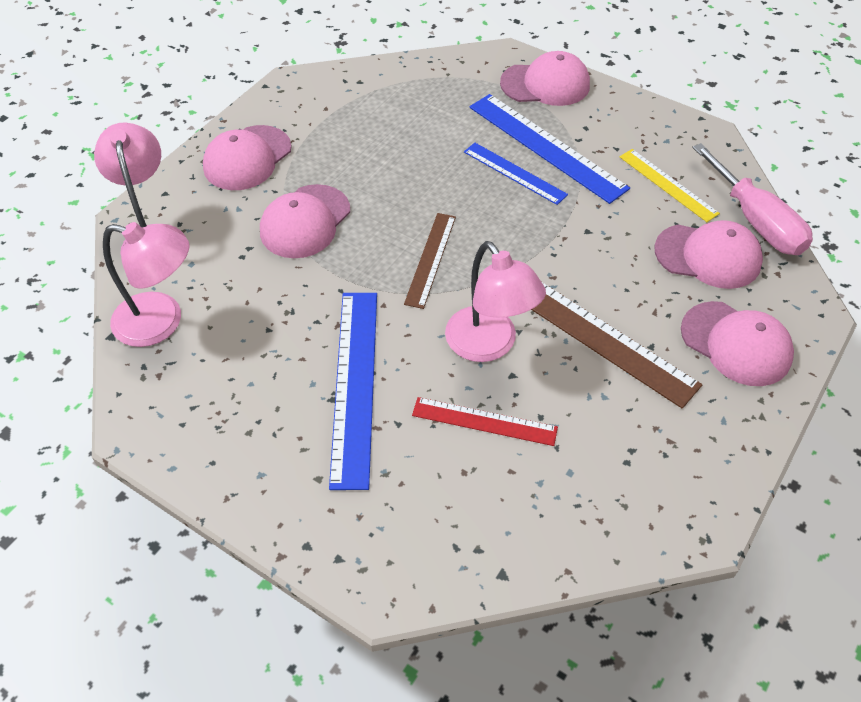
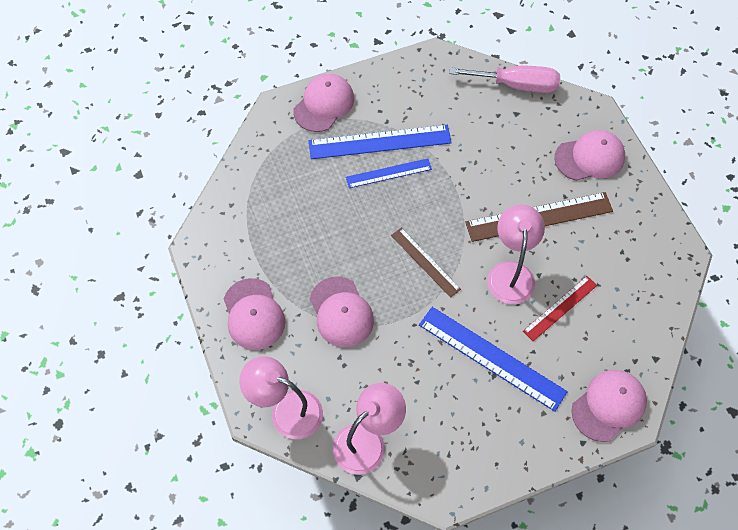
camera: 55 degrees left, 10 degrees up
(489, 345) = (511, 273): pink lamp -> pink lamp turned 90 degrees counterclockwise
(668, 185) = (458, 104): yellow ruler -> none
(708, 256) = (524, 125): pink cap -> pink cap (608, 405)

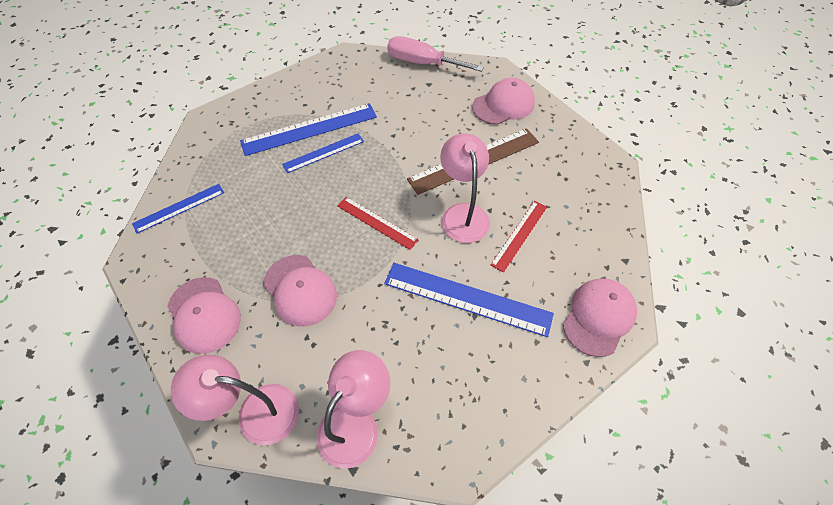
camera: 15 degrees left, 5 degrees down
(242, 202) = (179, 208): none -> blue ruler
(324, 104) = (250, 109): pink cap -> none
(425, 262) = (377, 222): brown ruler -> red ruler
(516, 85) = (422, 63): pink screwdriver -> pink screwdriver turned 150 degrees counterclockwise

